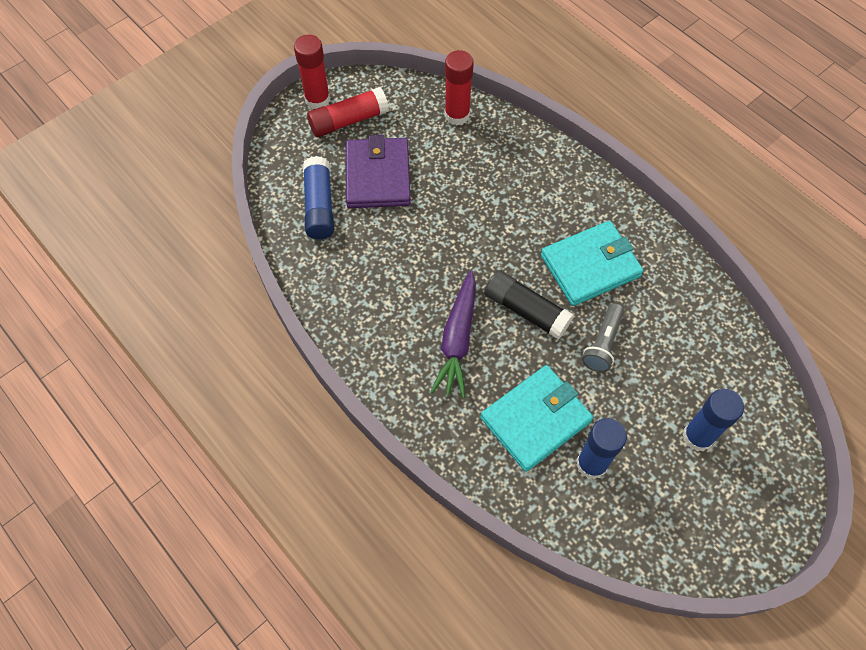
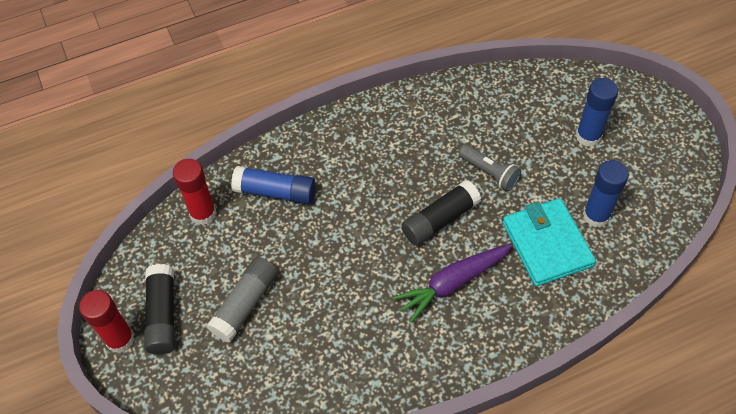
camera: 70 degrees left, 5 degrees down
(319, 205) = (258, 370): blue glue stick -> blue glue stick (275, 192)
(348, 120) = (163, 315): red glue stick -> black glue stick
(378, 176) = (245, 304): purple wallet -> grey glue stick
(457, 339) = (453, 283): purple carrot -> purple carrot turned 120 degrees clockwise
(590, 266) = (411, 157): turquoise wallet -> none

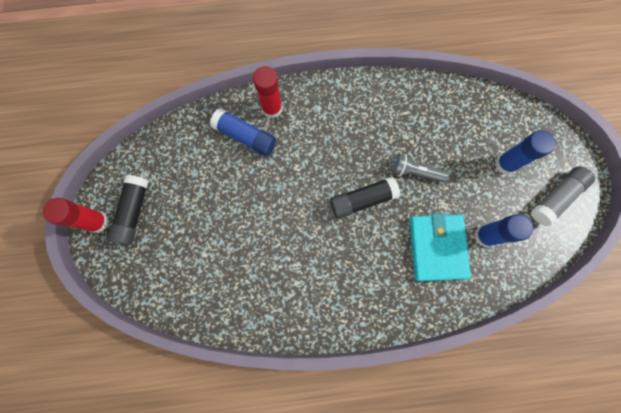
camera: 15 degrees right, 20 degrees up
(203, 213) = (186, 137): red glue stick -> red glue stick (272, 108)
(245, 304) = (195, 223): grey glue stick -> grey glue stick (555, 198)
(453, 283) = (353, 256): purple carrot -> none
(489, 173) = (415, 172): grey flashlight -> grey flashlight turned 135 degrees clockwise

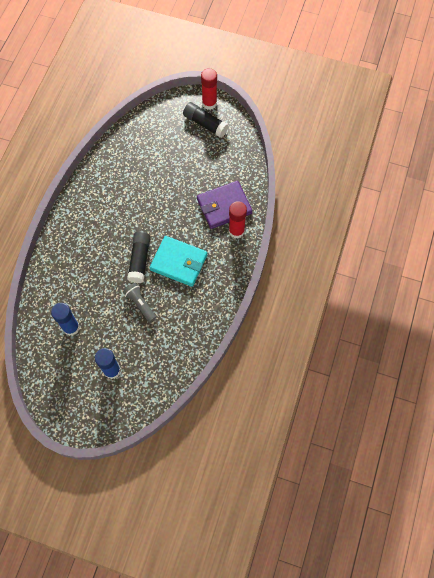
camera: 115 degrees right, 10 degrees down
(245, 136) = (224, 206): blue glue stick -> purple wallet
(415, 172) = (140, 304): grey flashlight -> grey flashlight turned 75 degrees counterclockwise
(437, 247) = (81, 292): turquoise wallet -> turquoise wallet (179, 262)
(555, 198) = (68, 392): grey glue stick -> none

